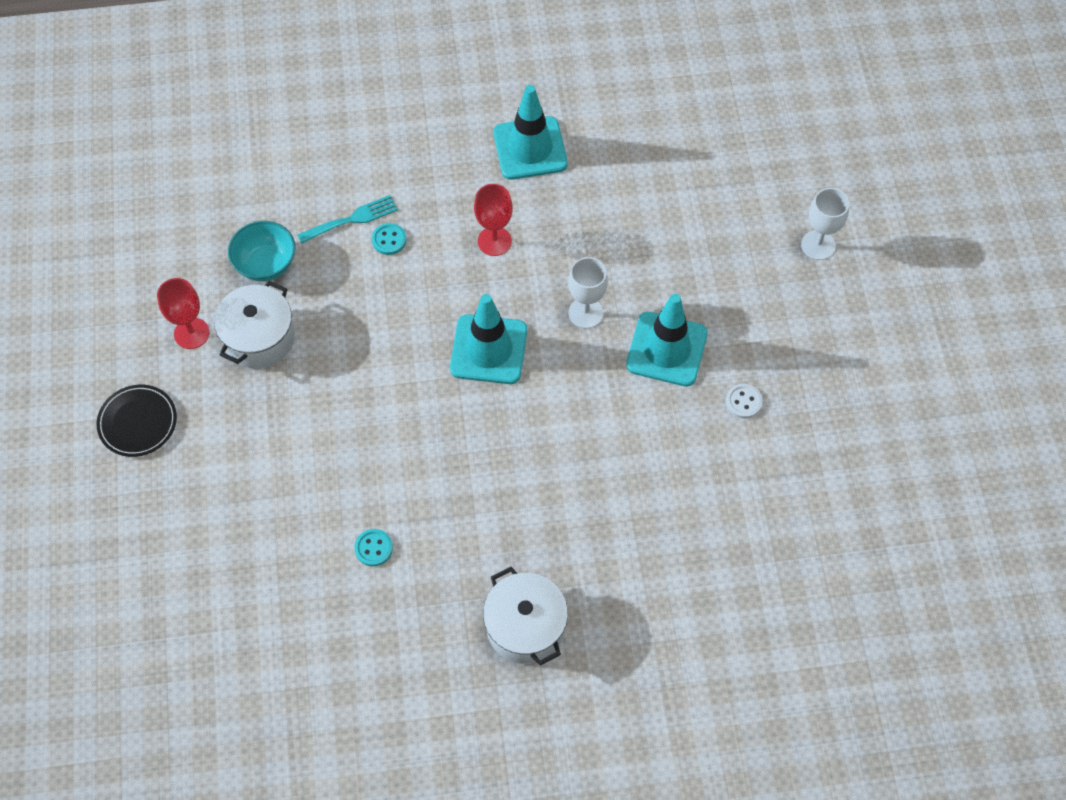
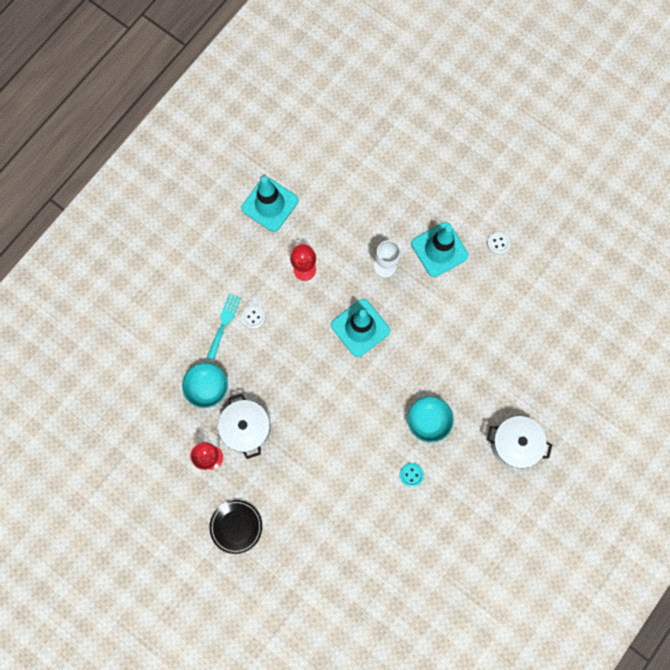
camera: 45 degrees left, 15 degrees up
(389, 240) = (253, 317): turquoise button -> white button
(455, 510) = (428, 420): none -> turquoise bowl
(818, 245) = (453, 131): white goblet -> none

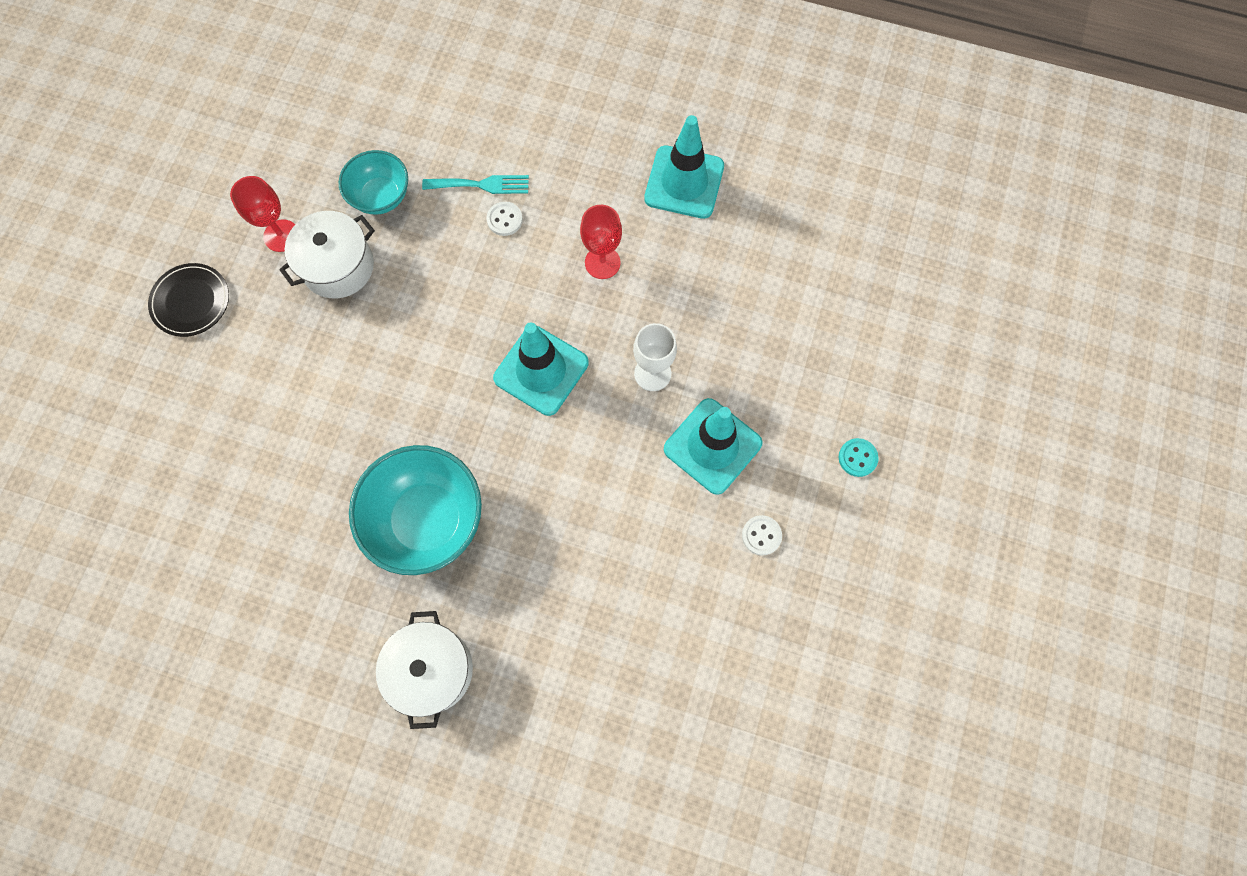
camera: 70 degrees right, 5 degrees down
(411, 475) = (333, 522): turquoise button -> turquoise button (857, 458)
(428, 420) = (427, 519): turquoise bowl -> turquoise bowl, size x1.66

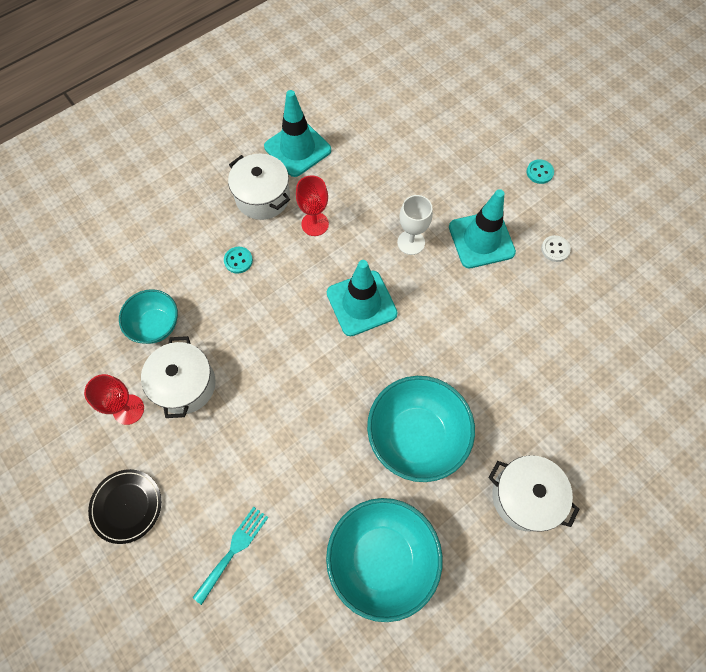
camera: 55 degrees left, 5 degrees down
(280, 564) = (382, 558): none -> turquoise bowl
(481, 185) = (201, 259): turquoise fork -> turquoise fork (233, 550)
(504, 219) = (238, 260): white button -> turquoise button
(596, 190) = (262, 197): none -> white pot

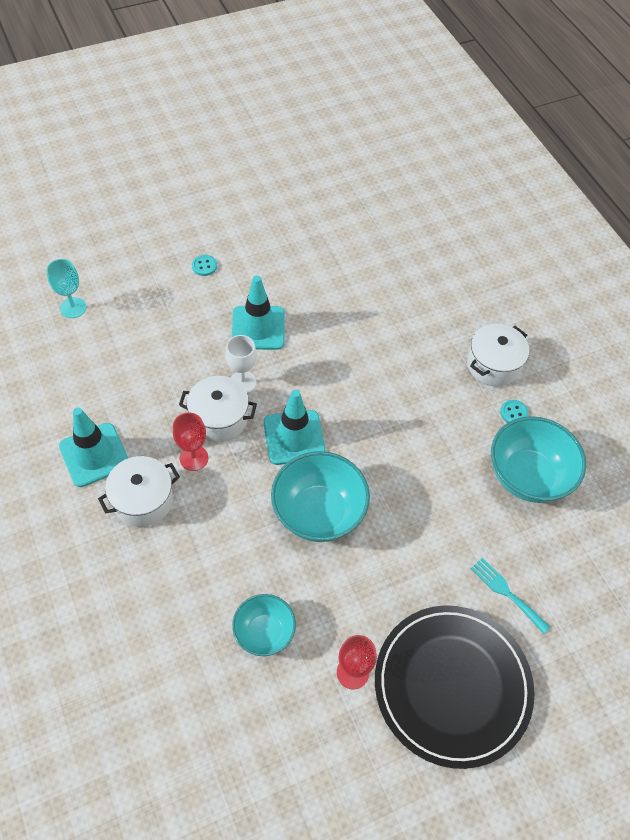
camera: 80 degrees left, 10 degrees down
(126, 506) = (452, 686): black plate -> black plate, size x2.20
(185, 385) = (338, 612): white pot -> white pot (219, 418)
(238, 260) = (212, 538): turquoise button -> turquoise button (513, 413)
(416, 436) = (430, 426): turquoise bowl -> turquoise bowl (318, 512)
(445, 85) = (73, 308): none -> turquoise goblet
(555, 249) = (285, 279): white button -> none

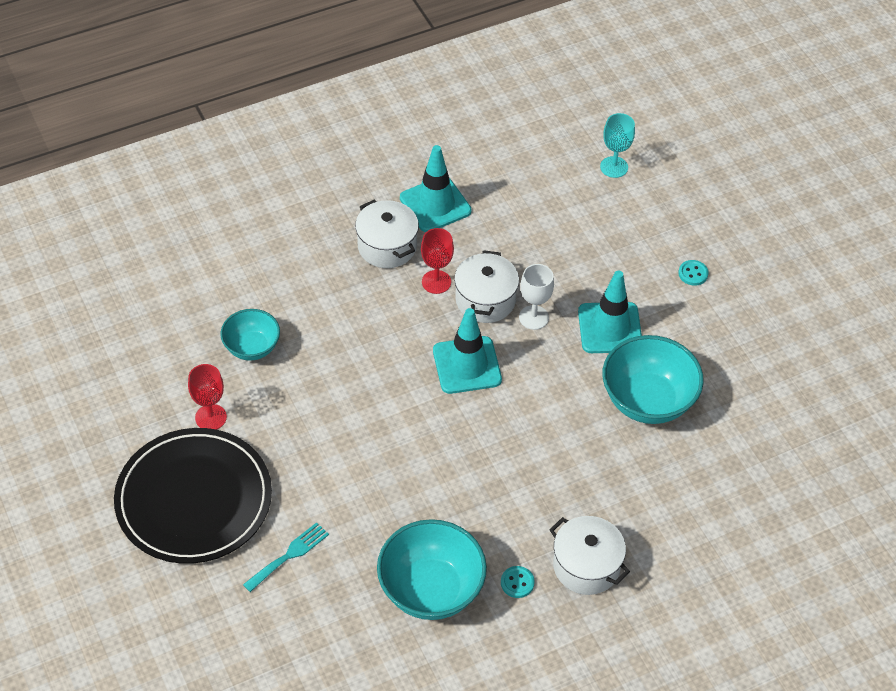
camera: 90 degrees right, 5 degrees down
(318, 512) = (378, 388): turquoise bowl -> turquoise bowl (647, 401)

